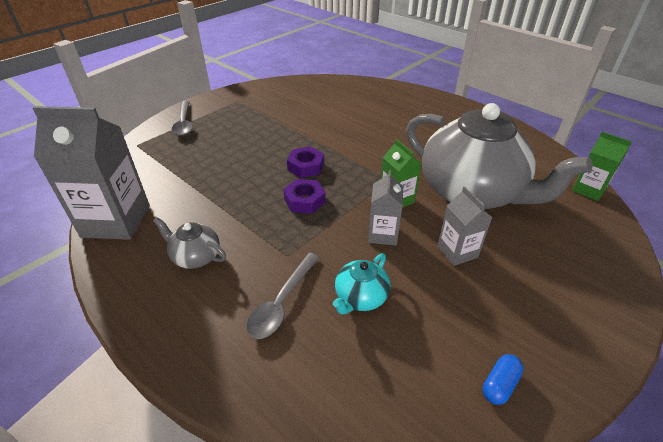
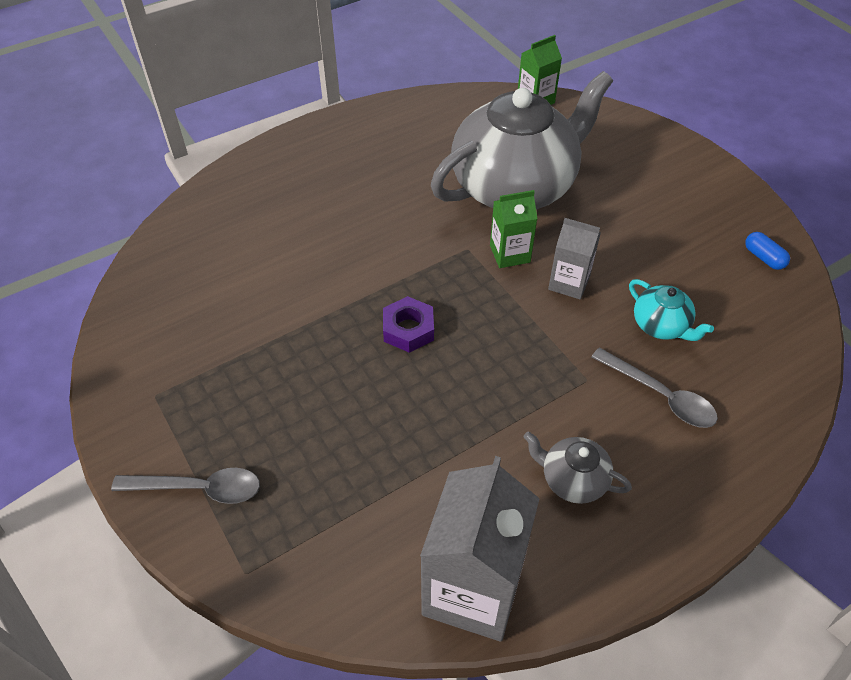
camera: 75 degrees left, 10 degrees up
(195, 256) = (572, 479): grey teapot -> grey teapot turned 75 degrees clockwise
(304, 200) = (487, 344): purple nut -> none
(457, 251) = (608, 231): grey carton -> none

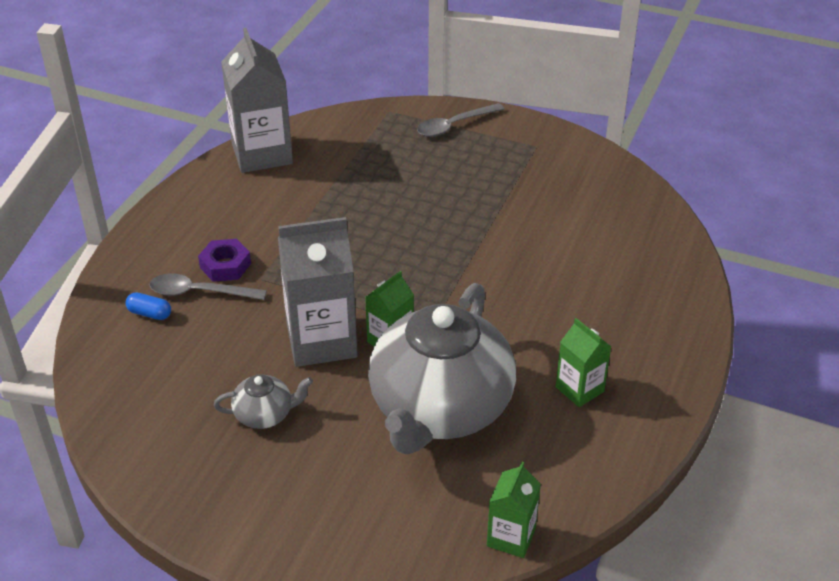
camera: 145 degrees right, 10 degrees down
(403, 152) = (579, 389): none -> green carton
(408, 329) = (418, 250): purple nut -> purple nut (225, 265)
(569, 283) = (321, 341): grey carton -> grey carton, size x1.86
(572, 479) = (235, 220): grey teapot -> grey teapot (265, 414)
(661, 326) = (223, 342): turquoise teapot -> none
(763, 258) = (152, 453): blue capsule -> blue capsule (149, 313)

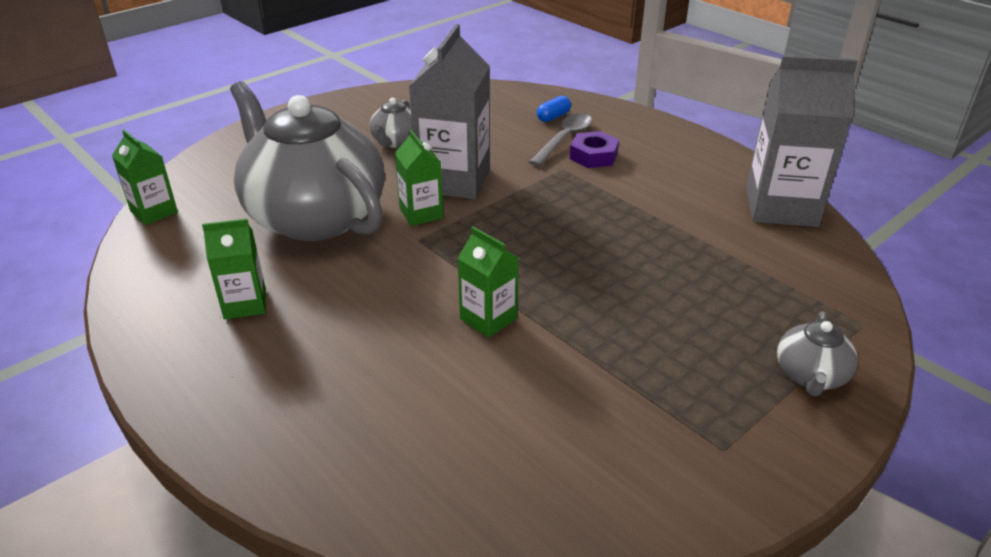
camera: 115 degrees right, 5 degrees down
(454, 125) = (810, 376): grey spoon -> grey teapot
(498, 258) = (488, 319): none -> green carton

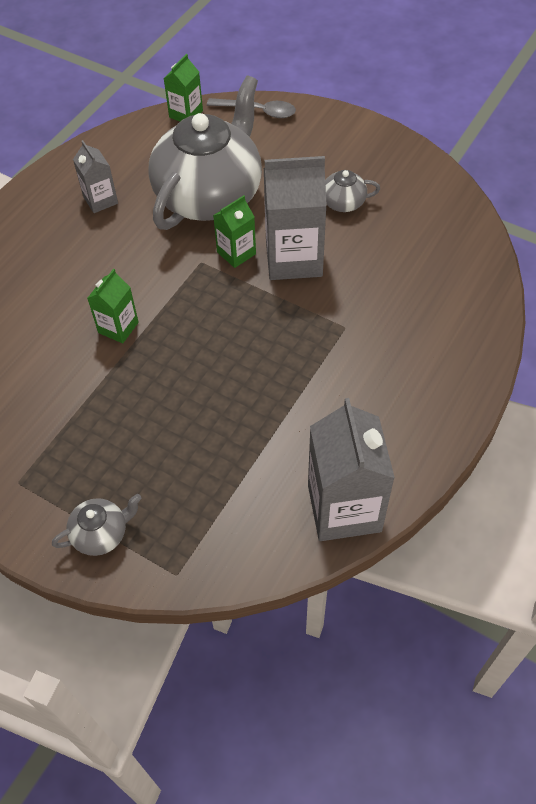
camera: 75 degrees right, 20 degrees up
(245, 304) = (100, 200): green carton -> grey carton
(553, 117) = (444, 299): blue capsule -> none
(564, 139) = (402, 317): grey spoon -> grey spoon (258, 111)
(593, 156) = (379, 345): purple nut -> none
(810, 376) = (101, 534): grey teapot -> grey teapot turned 150 degrees clockwise

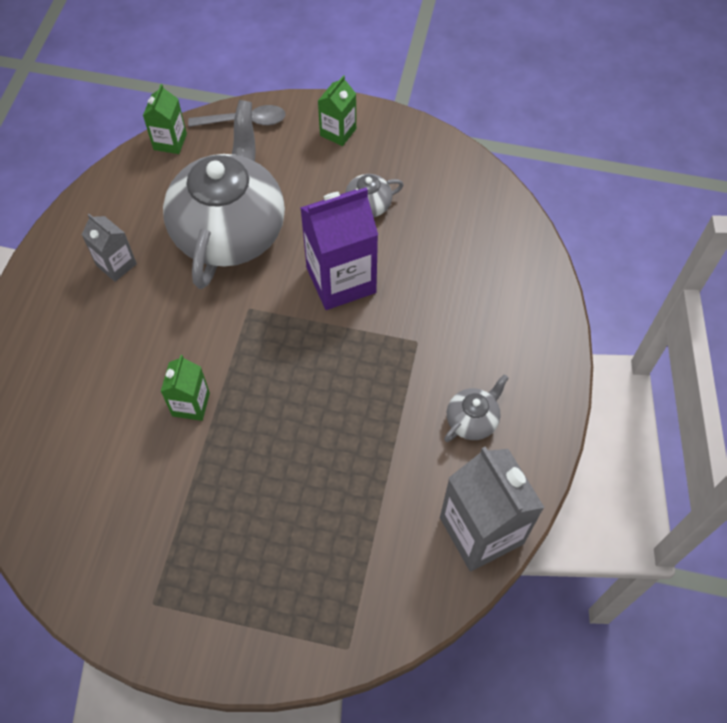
camera: 20 degrees left, 5 degrees up
(101, 534) = (259, 630): grey teapot -> grey teapot (472, 420)
(236, 253) = (281, 289): green carton -> green carton (338, 132)
(293, 258) = (341, 280): grey carton -> purple carton

